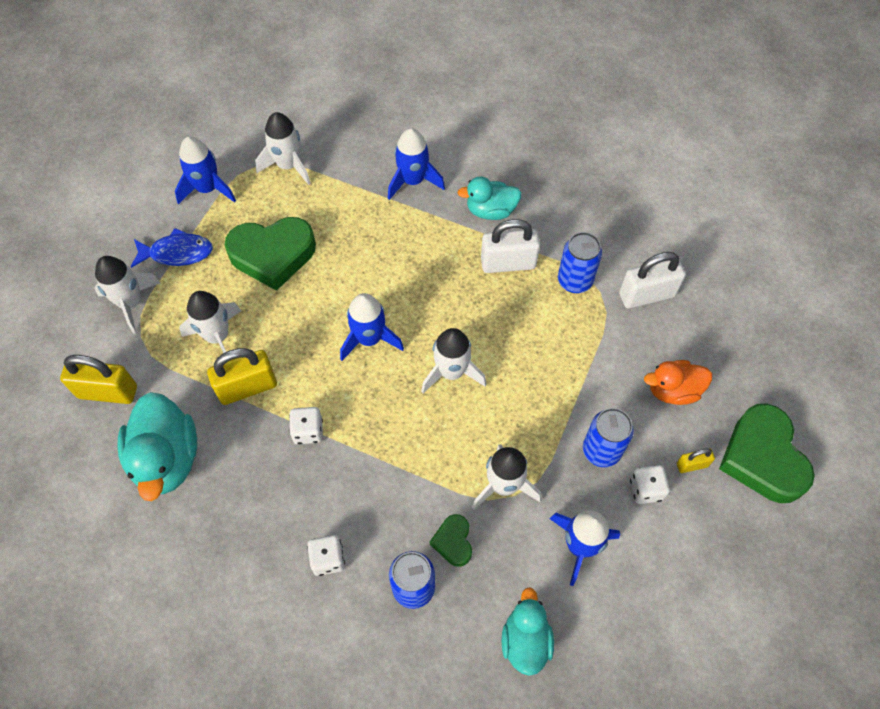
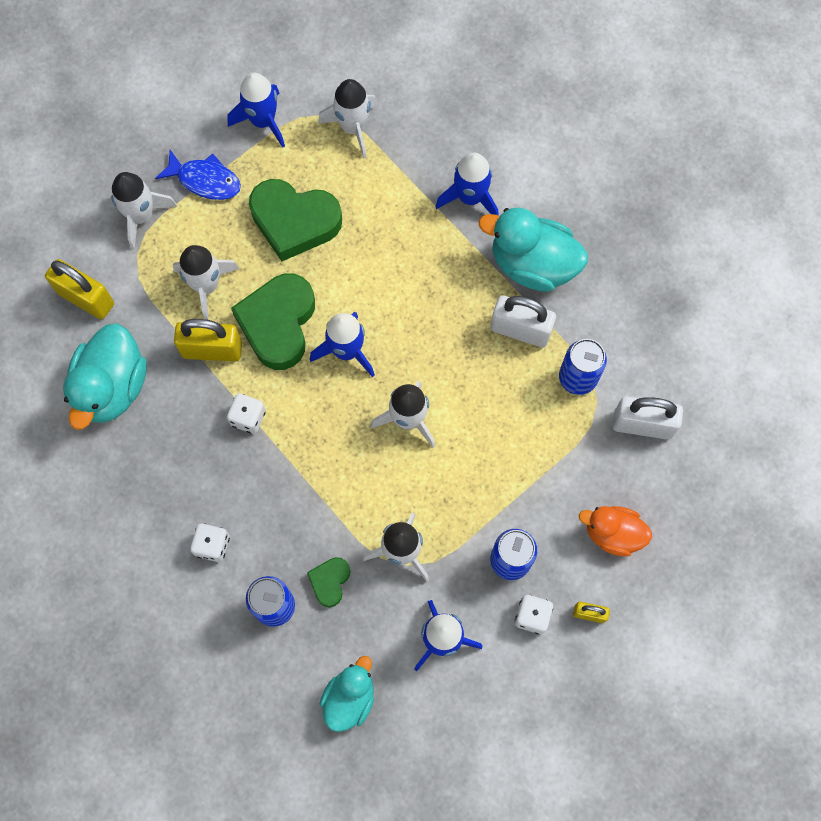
camera: 25 degrees right, 10 degrees up
(490, 211) = (532, 265): turquoise duck -> turquoise duck, size x1.59
(762, 458) = (662, 639): green heart -> green heart (278, 324)

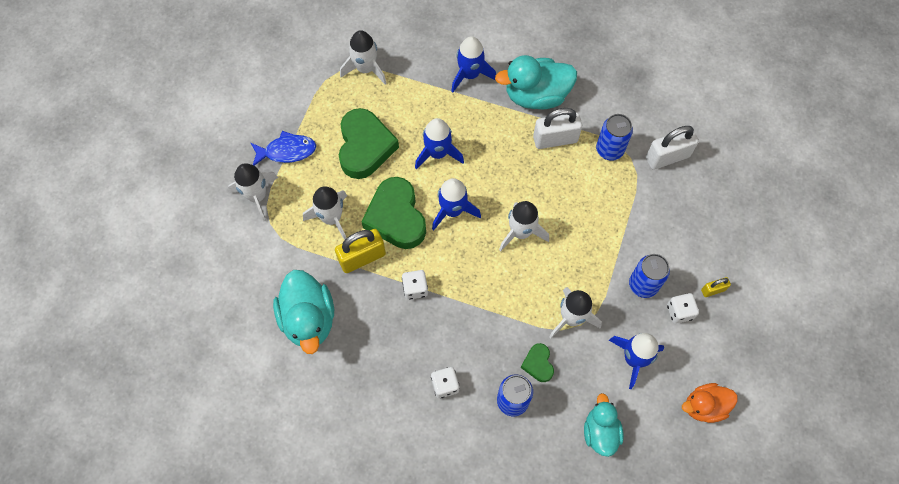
camera: 30 degrees left, 5 degrees down
(86, 298) = (252, 270): yellow padlock -> none
(263, 121) = (302, 94): blue rocket -> blue rocket (437, 153)
(294, 222) = (365, 147): green heart -> green heart turned 75 degrees counterclockwise
(612, 534) = (694, 233): orange duck -> orange duck (704, 406)

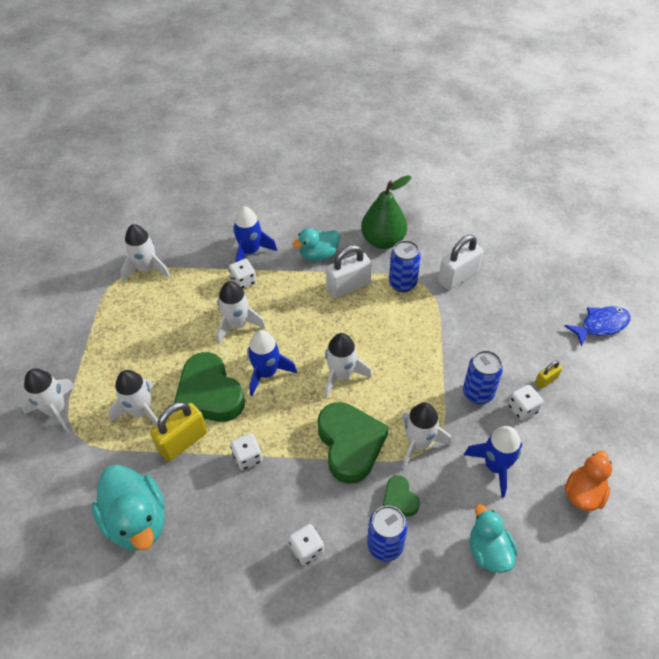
camera: 15 degrees left, 15 degrees down
(287, 151) = (80, 359): blue fish -> blue fish (601, 325)
(365, 147) = (162, 336): green heart -> green heart (350, 444)
(437, 153) = (237, 325): blue rocket -> white rocket
(455, 107) = (243, 281): none -> white dice
(536, 96) = (318, 255): turquoise duck -> turquoise duck, size x0.63
(605, 96) = (383, 241): none -> green pear
(704, 406) = (583, 493): orange duck -> orange duck turned 150 degrees clockwise

